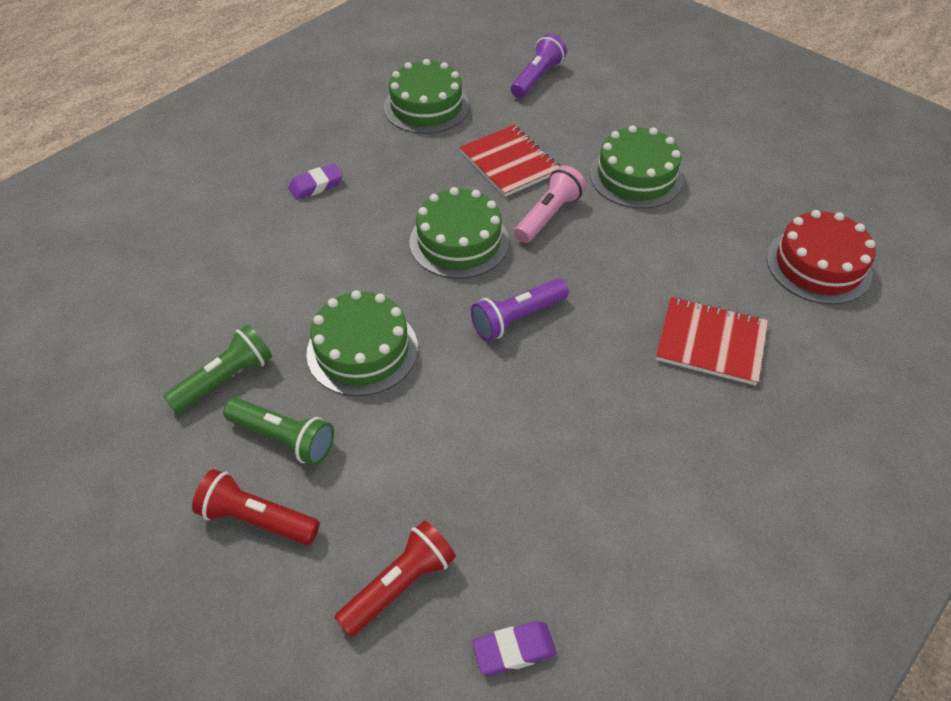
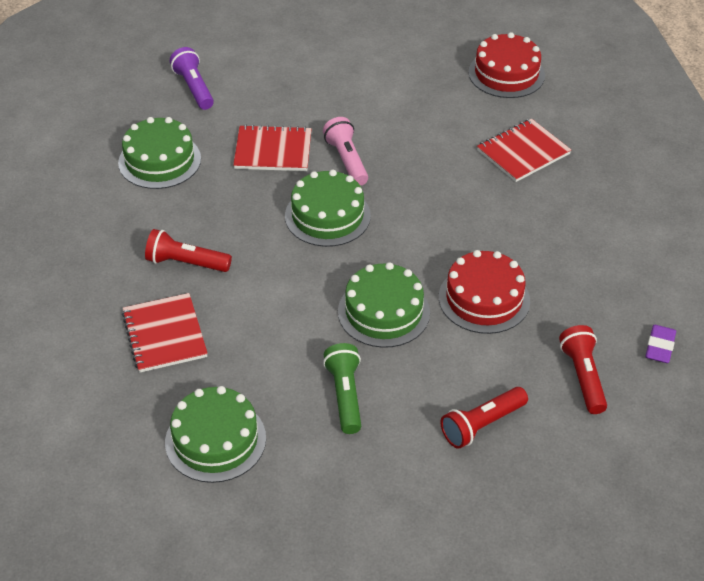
camera: 55 degrees left, 5 degrees down
(219, 218) = (165, 334): none -> red notebook
(284, 438) = (426, 385): green flashlight -> none
(316, 185) = (186, 263): purple eraser -> red flashlight
(449, 424) = (484, 299): none -> red cake
(517, 318) = (425, 224): purple flashlight -> none
(636, 176) = (352, 100): green cake -> green cake (215, 440)

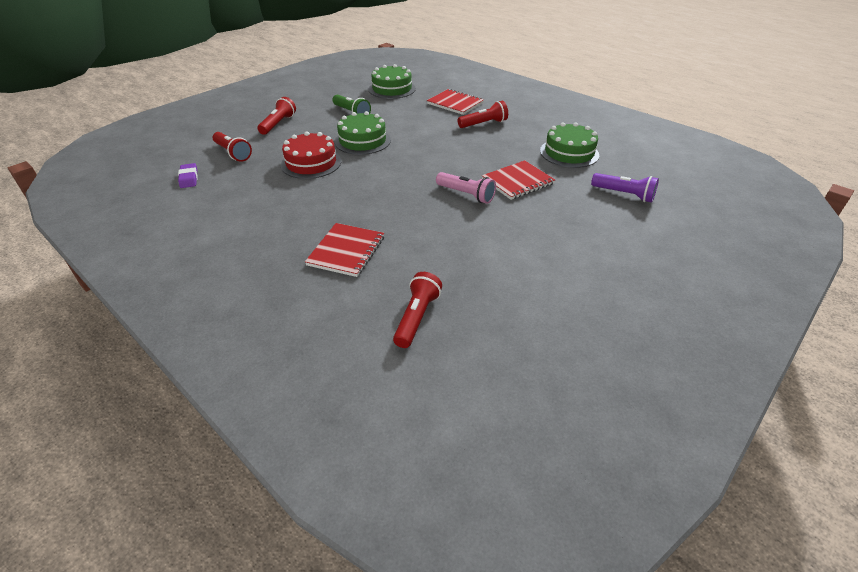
camera: 145 degrees right, 5 degrees down
(327, 216) = (440, 165): green cake -> none
(506, 73) = (417, 317): red cake -> red flashlight

